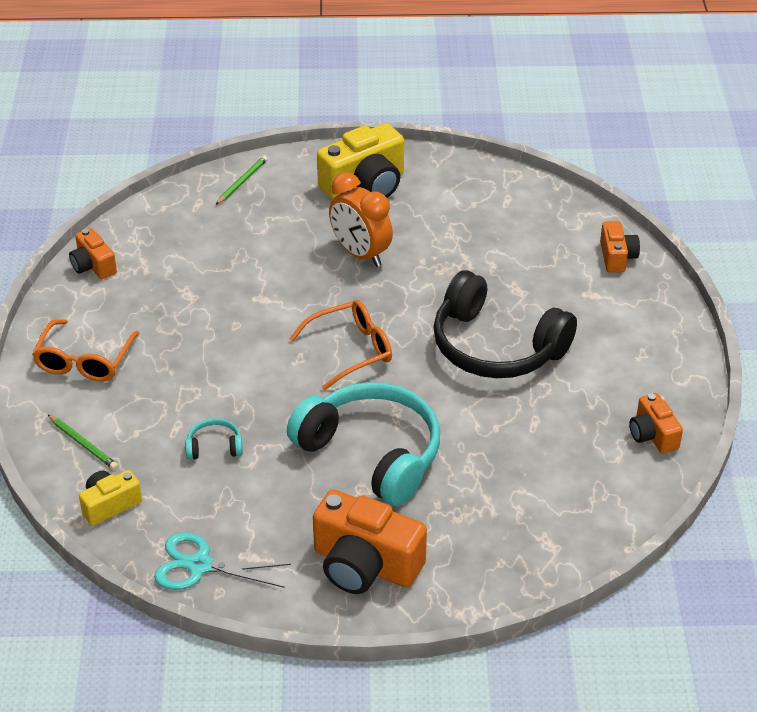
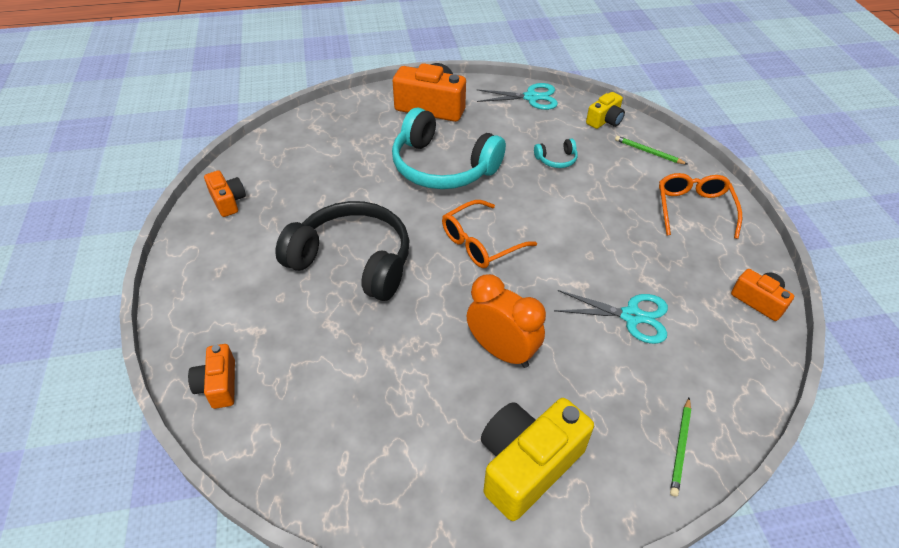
camera: 170 degrees right, 5 degrees up
(226, 267) = (631, 316): none -> turquoise scissors

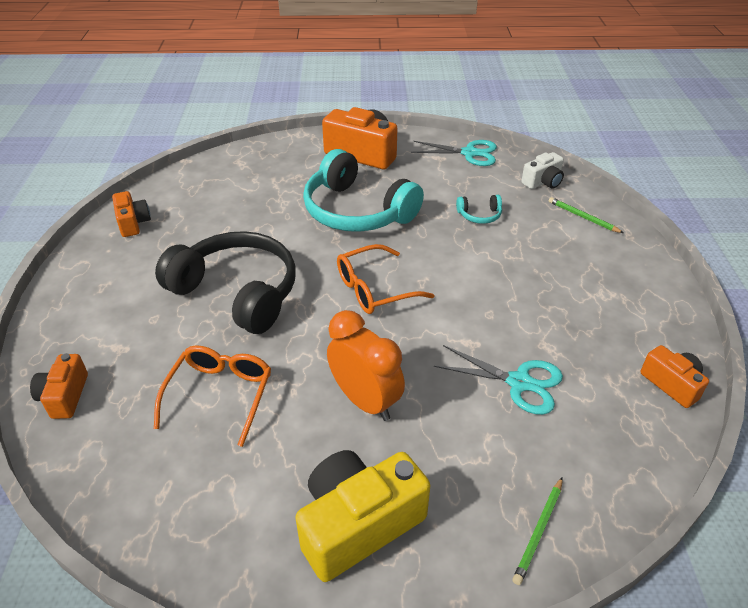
camera: 10 degrees right, 5 degrees down
(605, 120) = (543, 182): yellow camera -> white camera
(693, 209) = (619, 279): orange glasses -> orange glasses (220, 395)

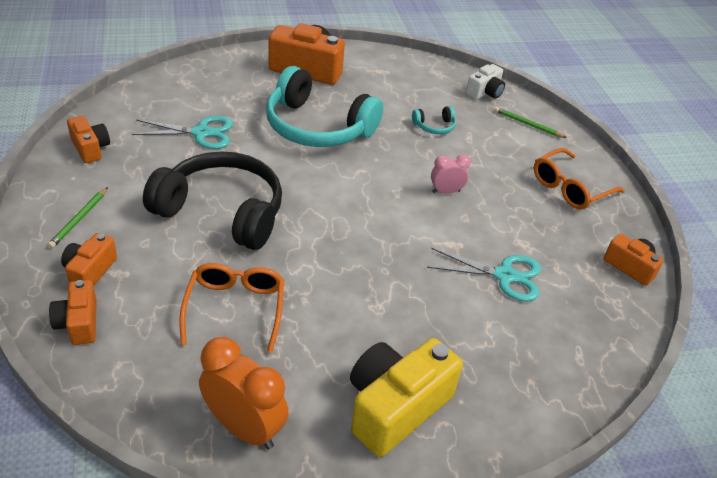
camera: 15 degrees left, 0 degrees up
(92, 344) = (90, 271): none -> orange camera
(365, 401) = (373, 302): orange clock -> orange clock (244, 428)
(374, 289) = (354, 201): orange glasses -> orange glasses (570, 188)
(469, 153) = (410, 66): turquoise scissors -> turquoise scissors (201, 133)
(475, 284) = (446, 191): none -> pink clock
(539, 531) = (548, 396): green pencil -> green pencil (79, 219)

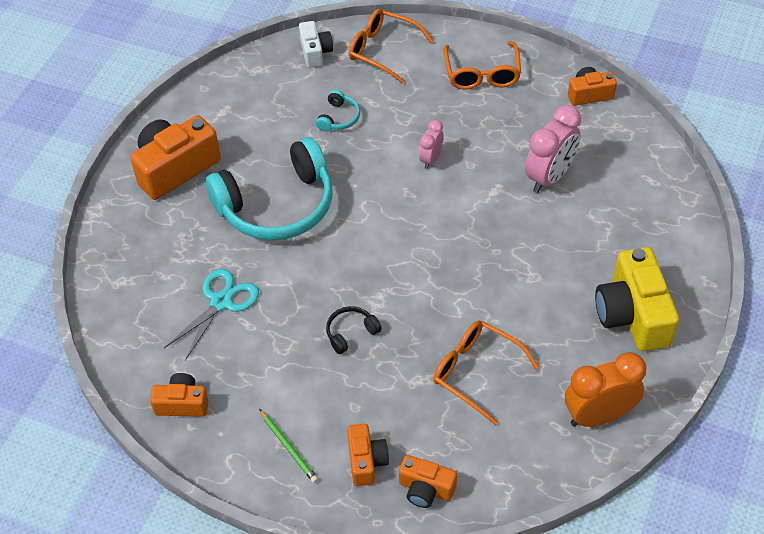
camera: 50 degrees left, 10 degrees up
(90, 271) = (366, 461): orange camera -> orange camera turned 150 degrees counterclockwise
(222, 212) = (351, 333): black headphones -> black headphones, size x0.40
(504, 275) = (549, 177): turquoise scissors -> pink clock
(527, 124) = (383, 50): green pencil -> orange glasses

